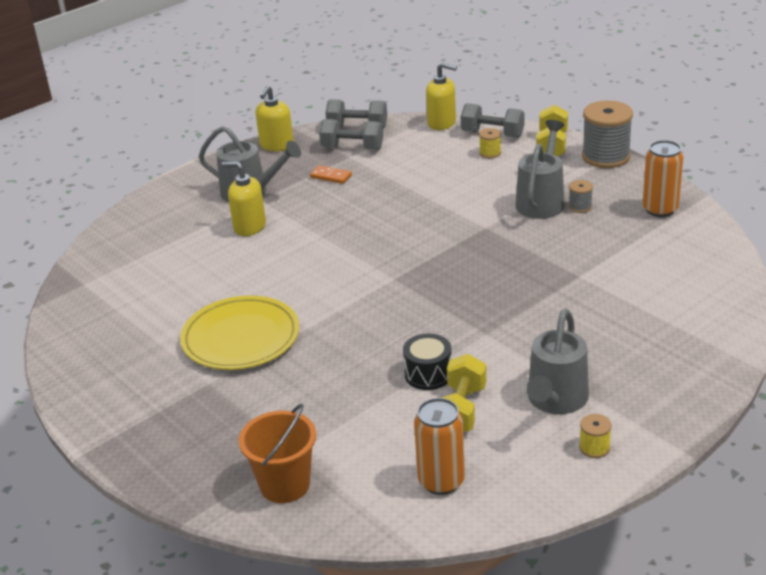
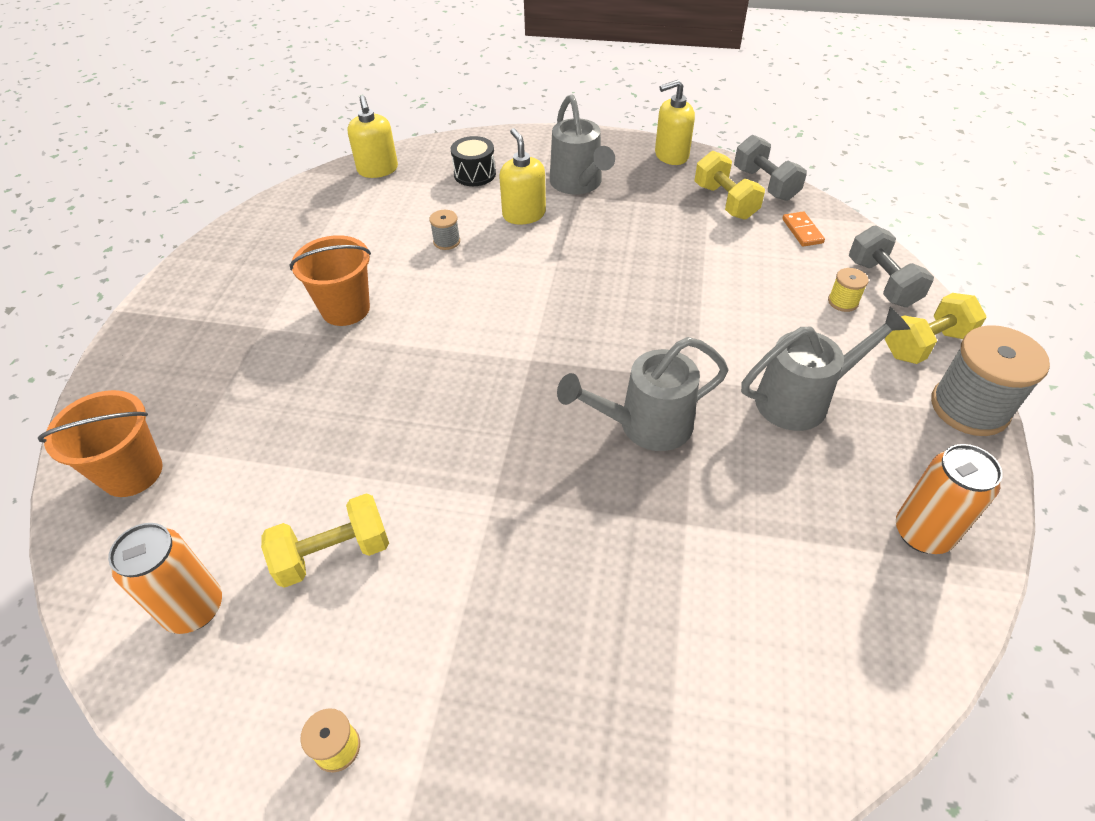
camera: 50 degrees right, 15 degrees up
(241, 338) = (345, 309): yellow plate -> orange bucket
(331, 176) = (660, 216): orange domino -> orange domino (802, 231)
(352, 148) = (725, 201): grey dumbbell -> yellow dumbbell
(428, 374) = (381, 485): black drum -> black drum (474, 174)
(442, 123) = (851, 234): yellow soap dispenser -> yellow soap dispenser (378, 170)
(555, 401) = (408, 644): grey watering can -> grey watering can (645, 425)
(580, 207) = (831, 443): grey spool -> grey spool (446, 241)

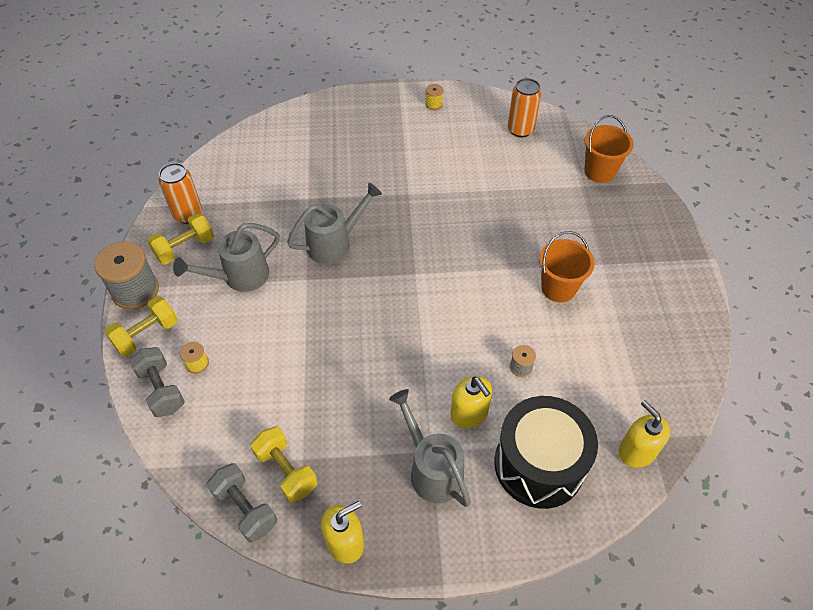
camera: 165 degrees right, 5 degrees up
(333, 554) = (473, 157): yellow dumbbell -> yellow dumbbell (185, 248)
(474, 174) = (539, 464): black drum -> black drum, size x2.09
(802, 231) = (217, 441): orange domino -> none

